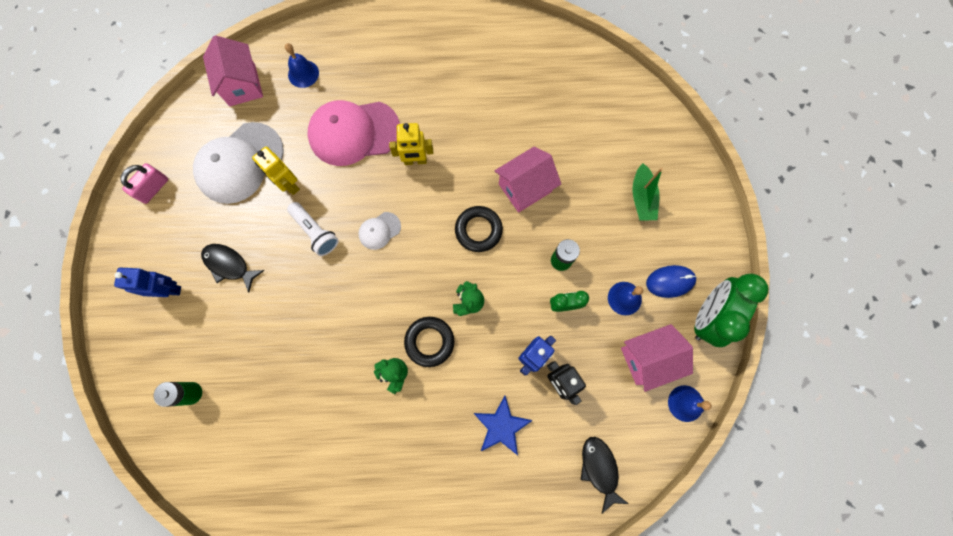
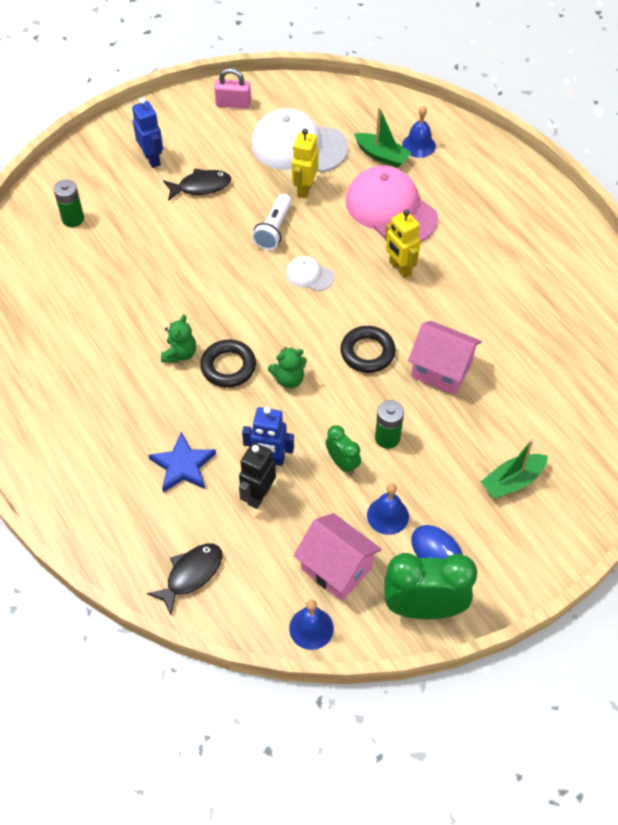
camera: 60 degrees right, 20 degrees down
(229, 265) = (201, 186): black fish -> black fish turned 75 degrees clockwise
(242, 85) = (372, 110): pink house -> none
(295, 107) = (382, 156): none -> green boat

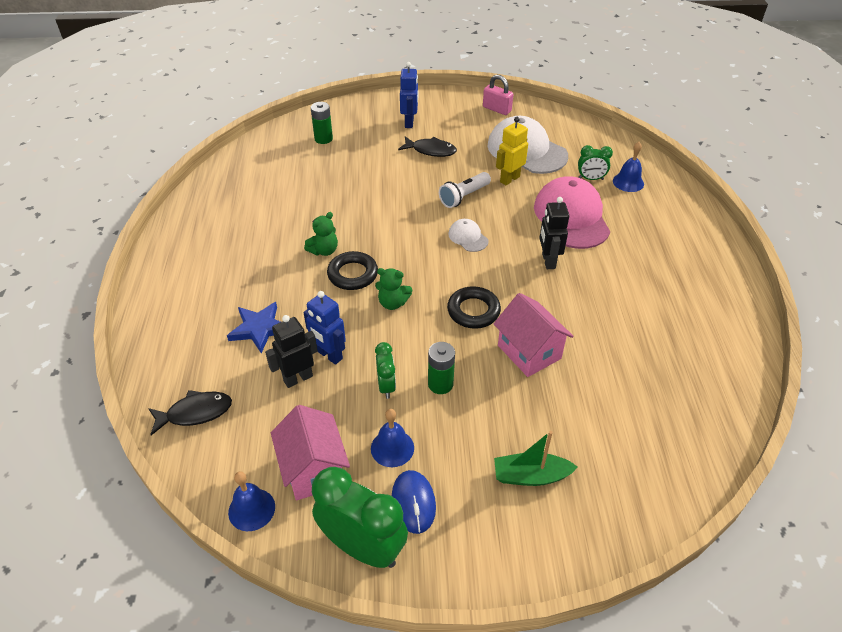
camera: 30 degrees right, 10 degrees down
(382, 156) = (590, 179): green boat -> green clock
(400, 268) = (548, 261): yellow robot -> black robot

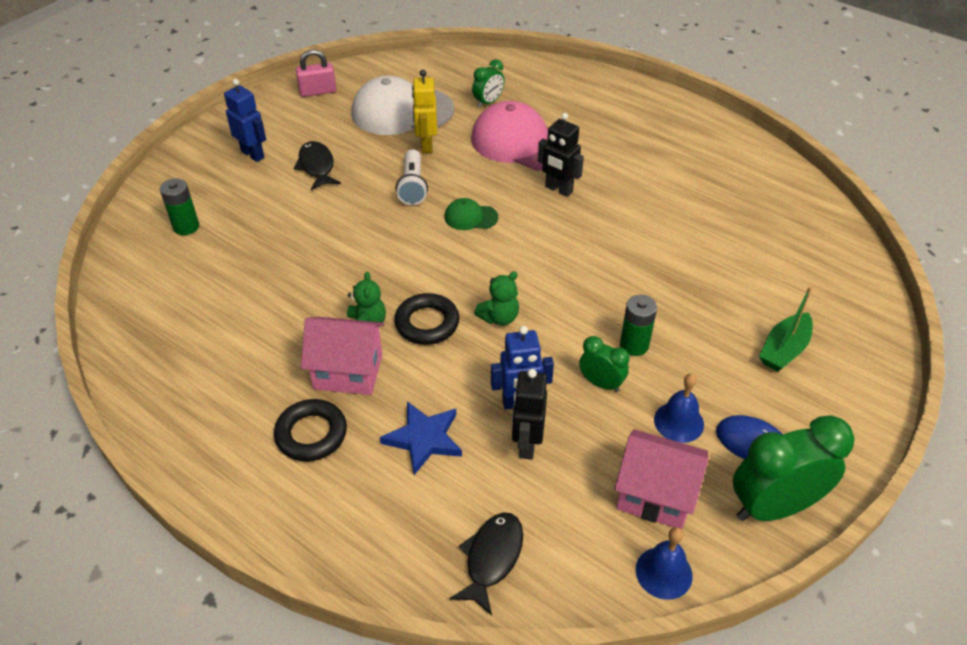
camera: 50 degrees left, 0 degrees up
(431, 150) = (317, 166): black fish -> black fish turned 75 degrees counterclockwise
(468, 237) = (470, 217): white cap -> green cap
(473, 311) = (568, 271): black ring -> black ring (311, 434)
(529, 352) = (651, 267): pink house -> pink house (348, 372)
(628, 182) = (519, 87): blue bell -> none

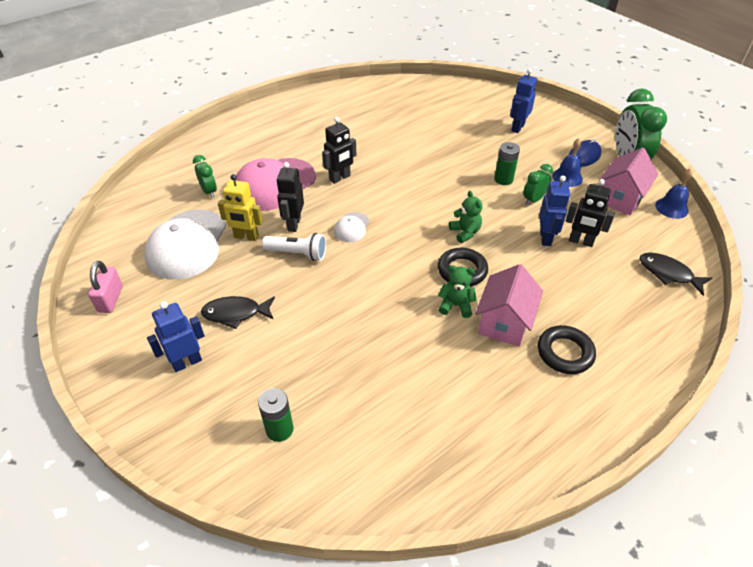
camera: 75 degrees left, 0 degrees up
(424, 439) = (573, 290): blue star -> none
(459, 172) = (293, 224): none -> black robot
(470, 217) = (351, 227): green cap -> white cap
(784, 350) = (517, 127): green boat -> blue robot

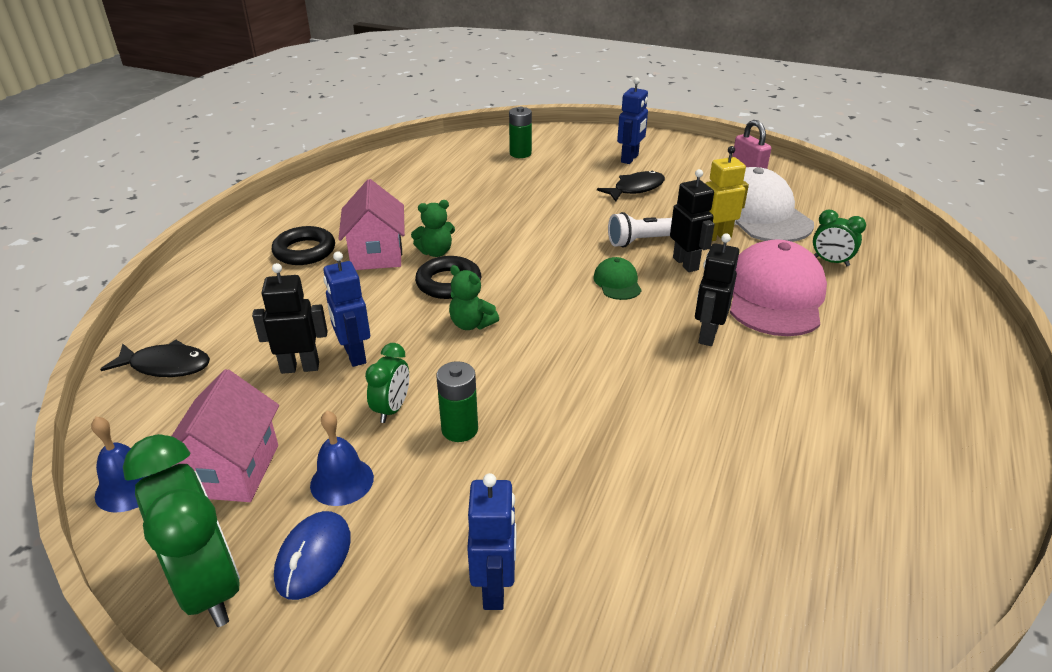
camera: 150 degrees right, 10 degrees down
(351, 227) = (617, 282): white cap -> green cap

